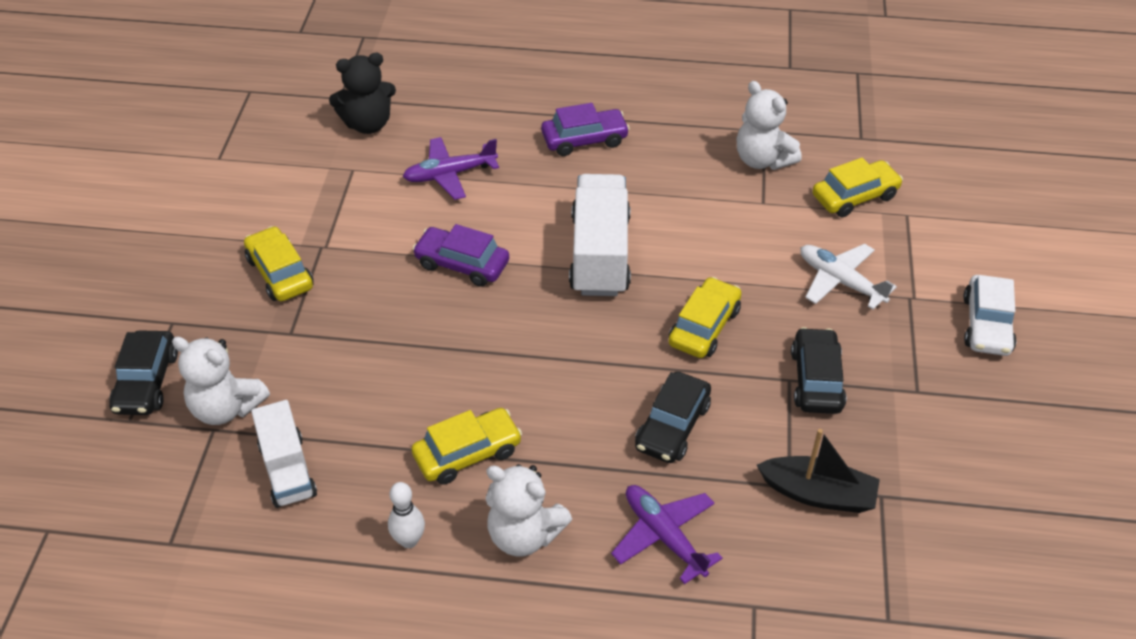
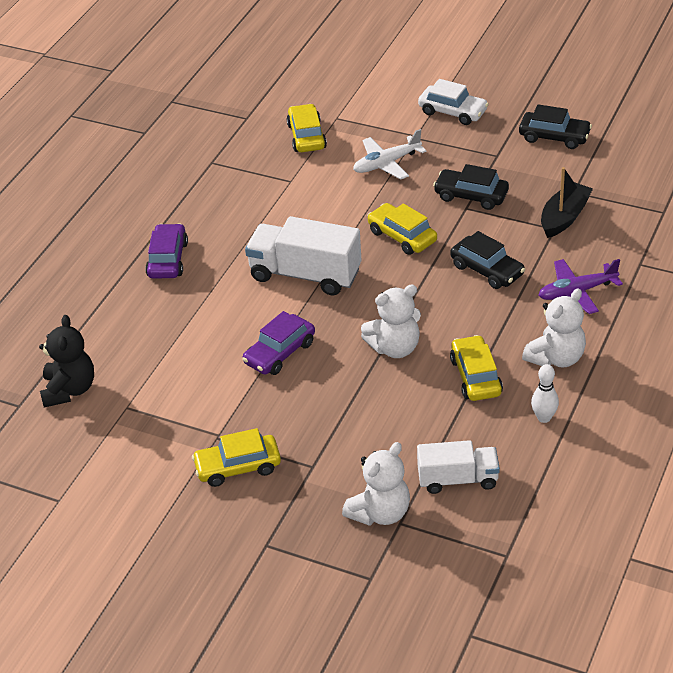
camera: 70 degrees left, 5 degrees down
(147, 382) = (331, 564): black car -> black car (554, 137)
(449, 174) = (167, 345): purple plane -> none
(762, 160) = (244, 171): white teddy bear -> white teddy bear (395, 348)

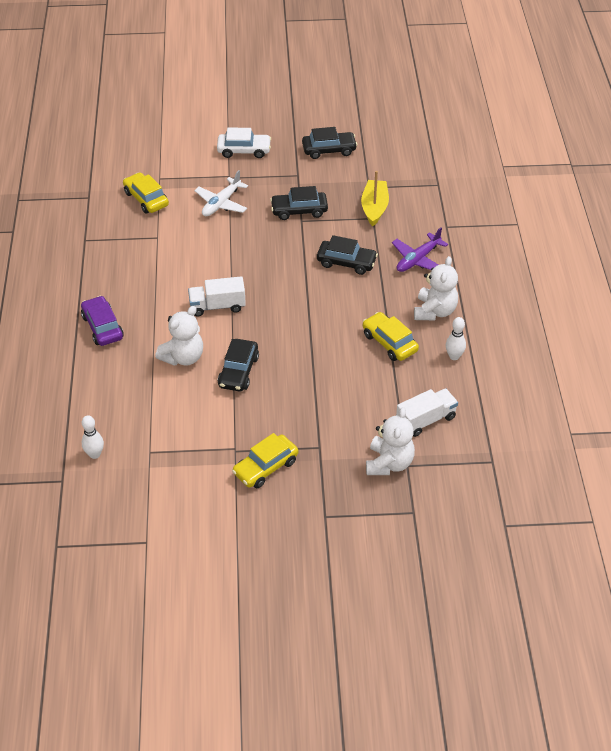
camera: 30 degrees left, 5 degrees up
(69, 390) = (95, 454): black teddy bear -> white bowling pin
(280, 353) = (238, 371): purple car -> black car
(305, 275) = (217, 306): white truck -> white truck, size x0.64
(395, 348) = (319, 340): white teddy bear -> white teddy bear (183, 357)
(402, 236) = (269, 255): yellow car -> none
(564, 217) = (374, 208): black boat -> yellow boat

